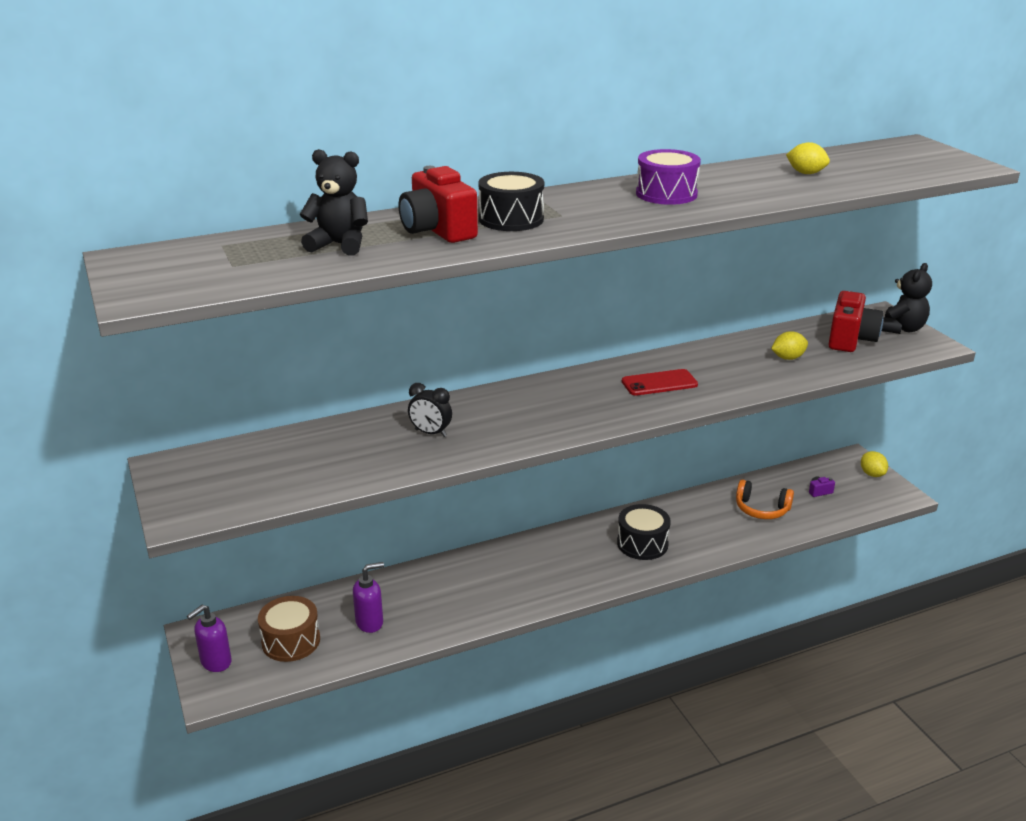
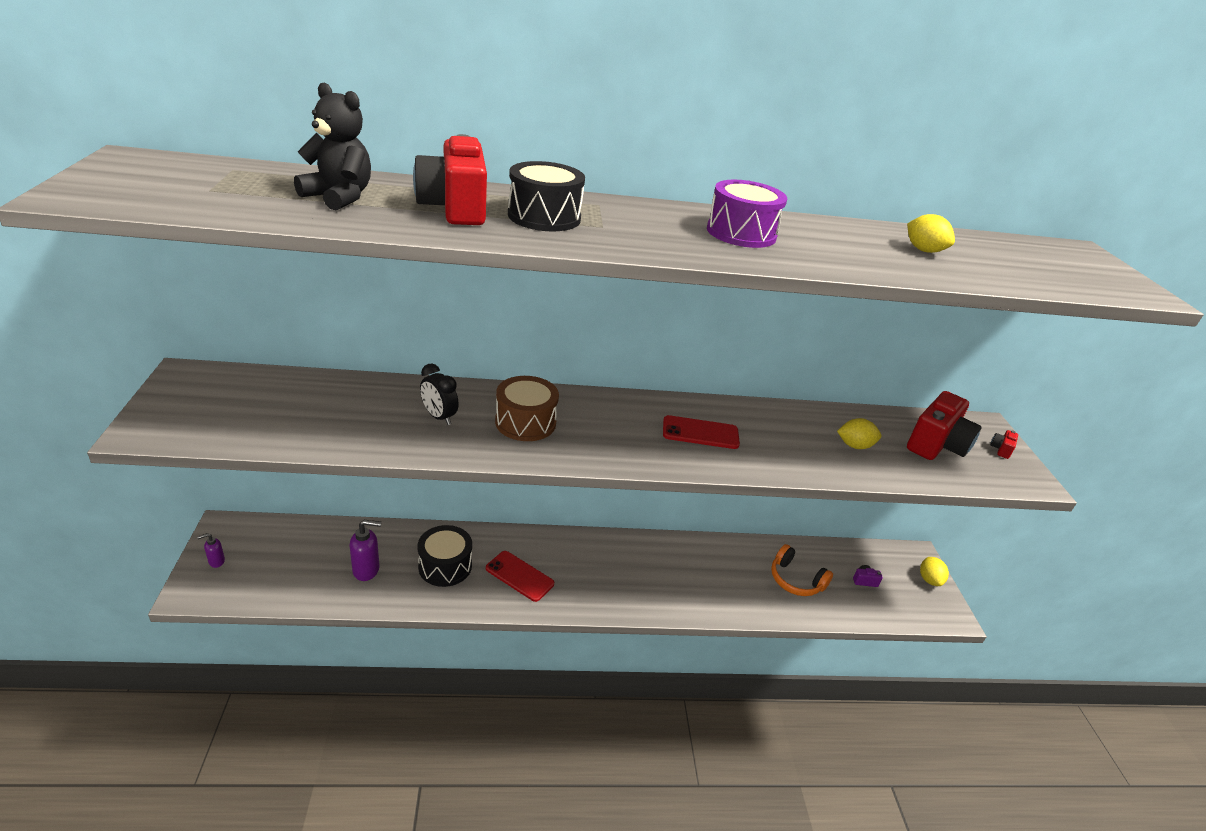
camera: 15 degrees right, 5 degrees up
(215, 662) = (216, 561): purple soap dispenser -> purple soap dispenser, size x0.57
(291, 641) = (290, 564): brown drum -> brown drum (525, 422)
(517, 582) = (519, 576): none -> red phone
(642, 544) = (658, 577): black drum -> black drum (445, 566)
(901, 329) = (1001, 450): black teddy bear -> red camera

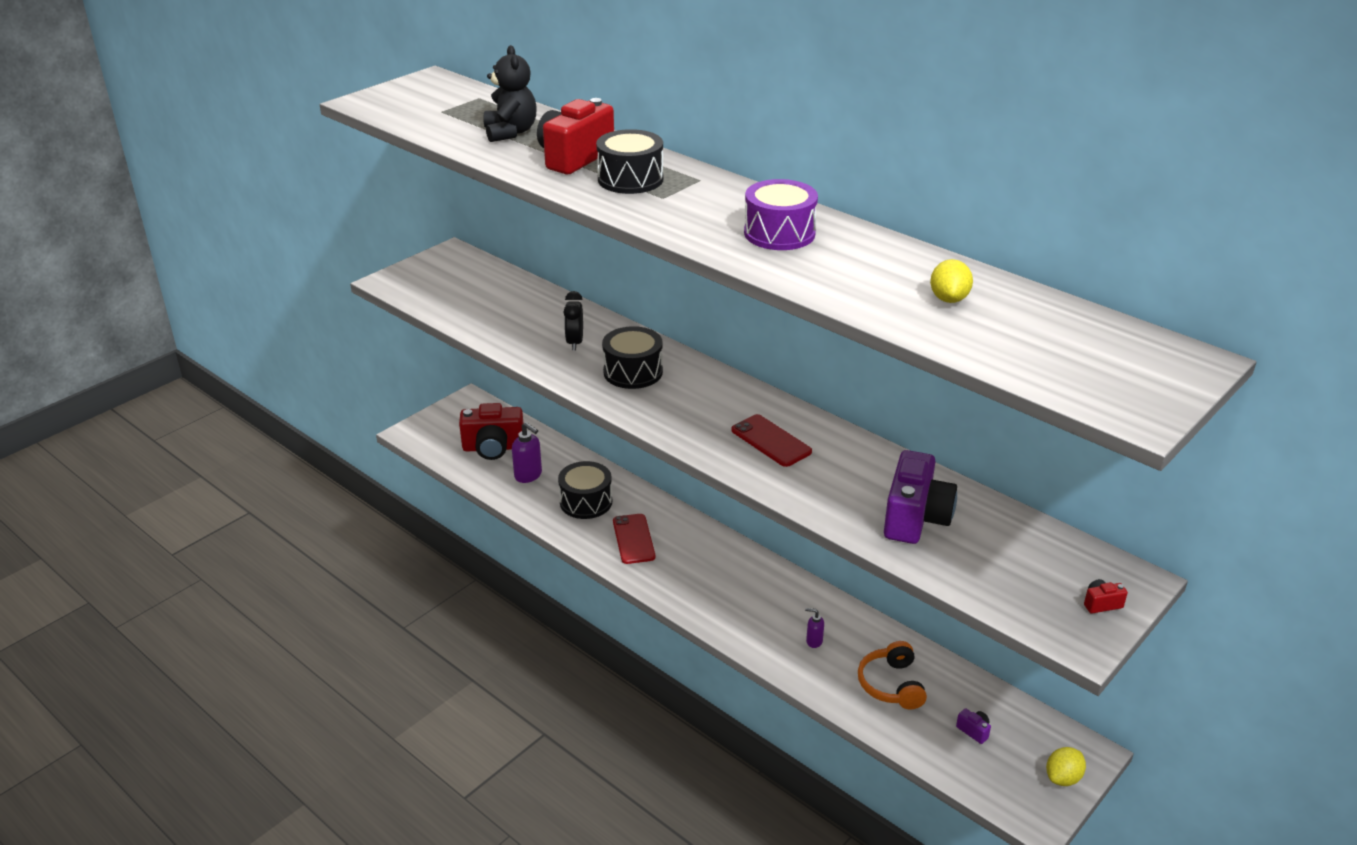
camera: 50 degrees right, 0 degrees up
(216, 561) = (442, 421): purple soap dispenser -> purple soap dispenser (814, 641)
(525, 422) = (633, 372): brown drum -> black drum
(854, 445) = (915, 518): yellow lemon -> purple camera
(936, 445) = (1019, 562): red camera -> red camera (493, 448)

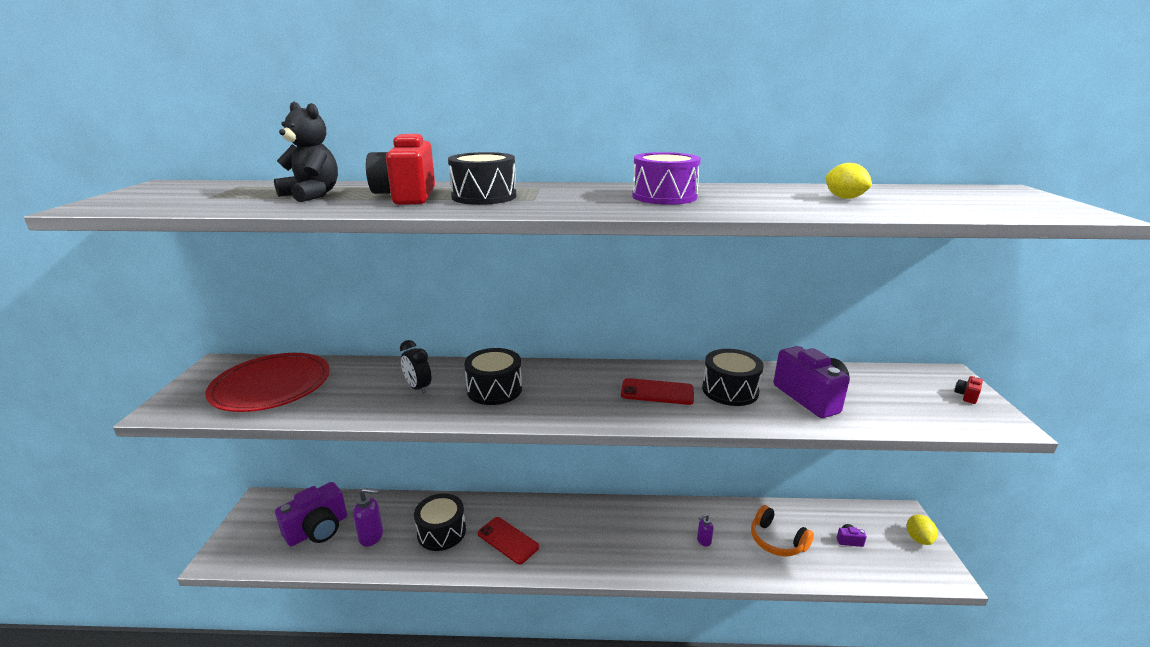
camera: 40 degrees left, 10 degrees down
(471, 292) = (271, 386): none -> red plate
(493, 448) = (318, 530): red camera -> purple camera
(844, 473) = (730, 390): none -> black drum

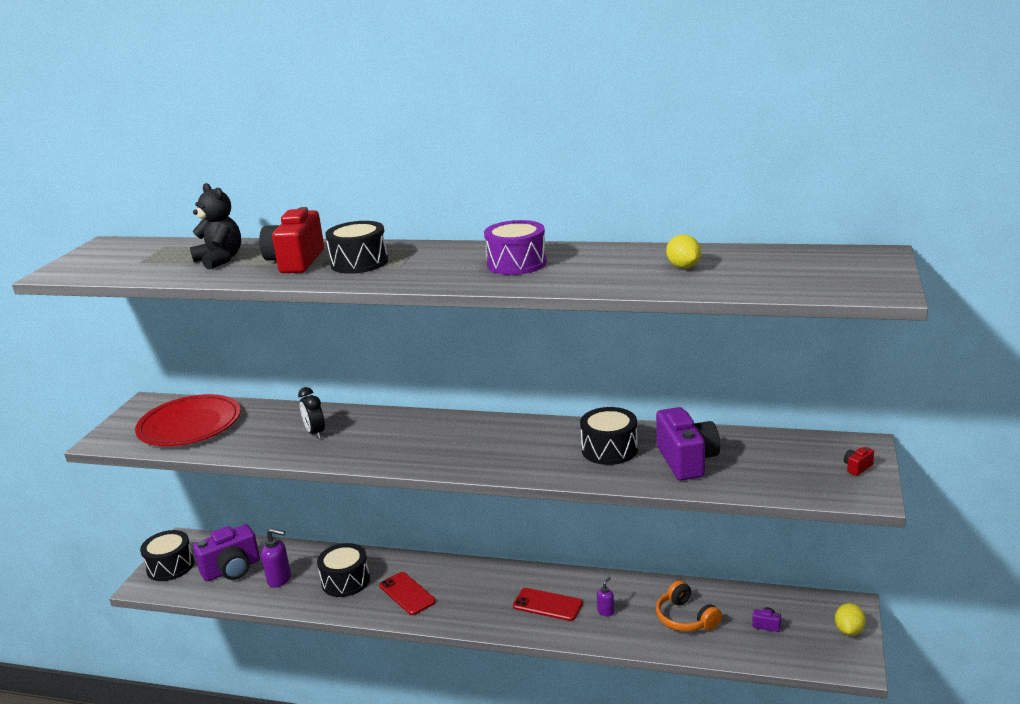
camera: 15 degrees right, 0 degrees up
(494, 389) = (383, 438): black drum -> black drum (170, 566)
(657, 392) = (535, 448): red phone -> red phone (547, 605)
(703, 541) = (606, 611): purple soap dispenser -> purple soap dispenser turned 135 degrees clockwise

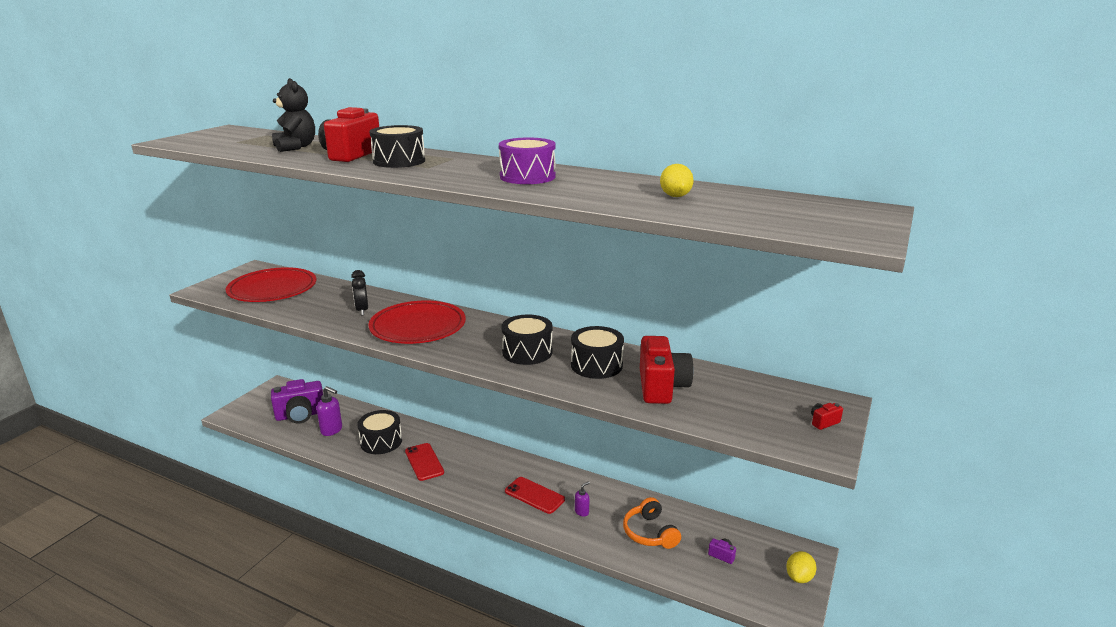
camera: 10 degrees right, 0 degrees up
(170, 566) = (257, 404): black drum -> black drum (527, 352)
(392, 441) = (418, 327): none -> red plate
(687, 461) = (661, 387): purple camera -> red camera

